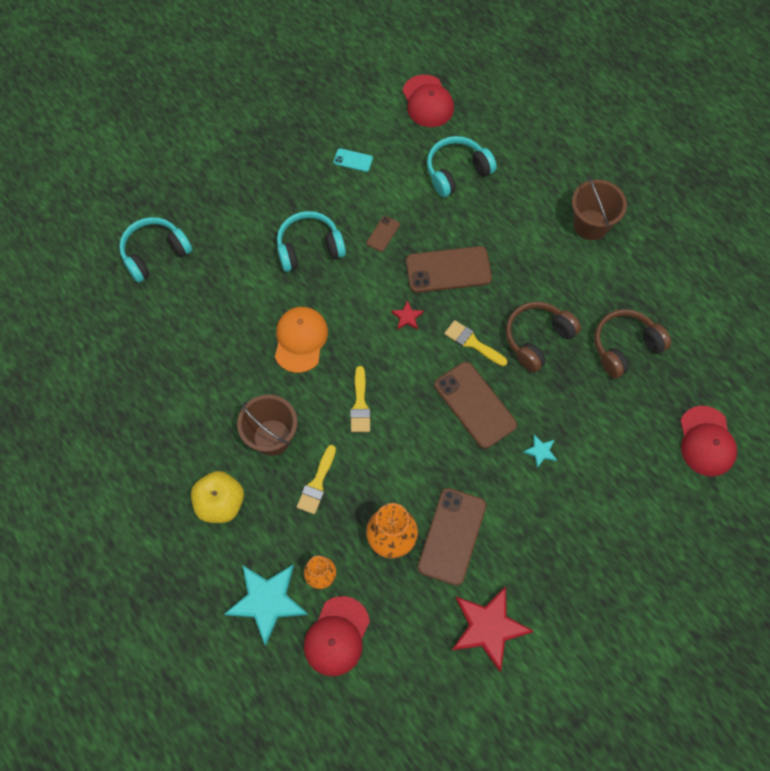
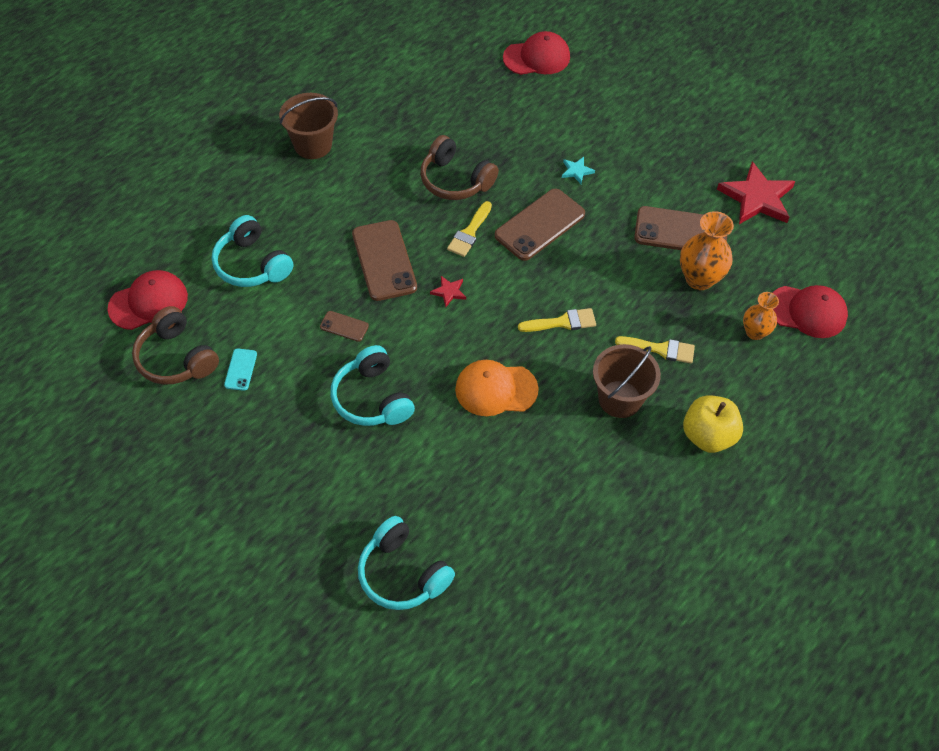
camera: 100 degrees left, 10 degrees down
(267, 601) = (795, 375): turquoise star -> none
(625, 347) = (452, 114): brown headphones -> brown headphones (176, 358)

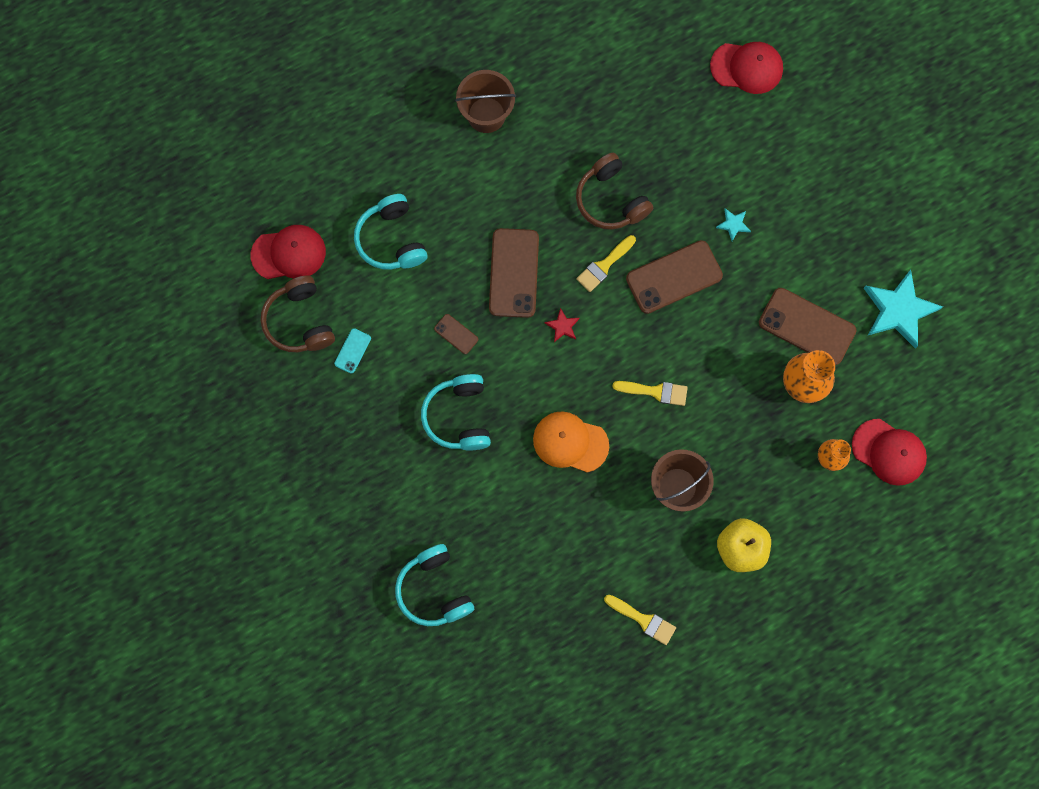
camera: 20 degrees right, 20 degrees up
(660, 349) = (734, 448): yellow brush -> yellow brush (643, 620)
(757, 198) = (899, 310): red star -> turquoise star

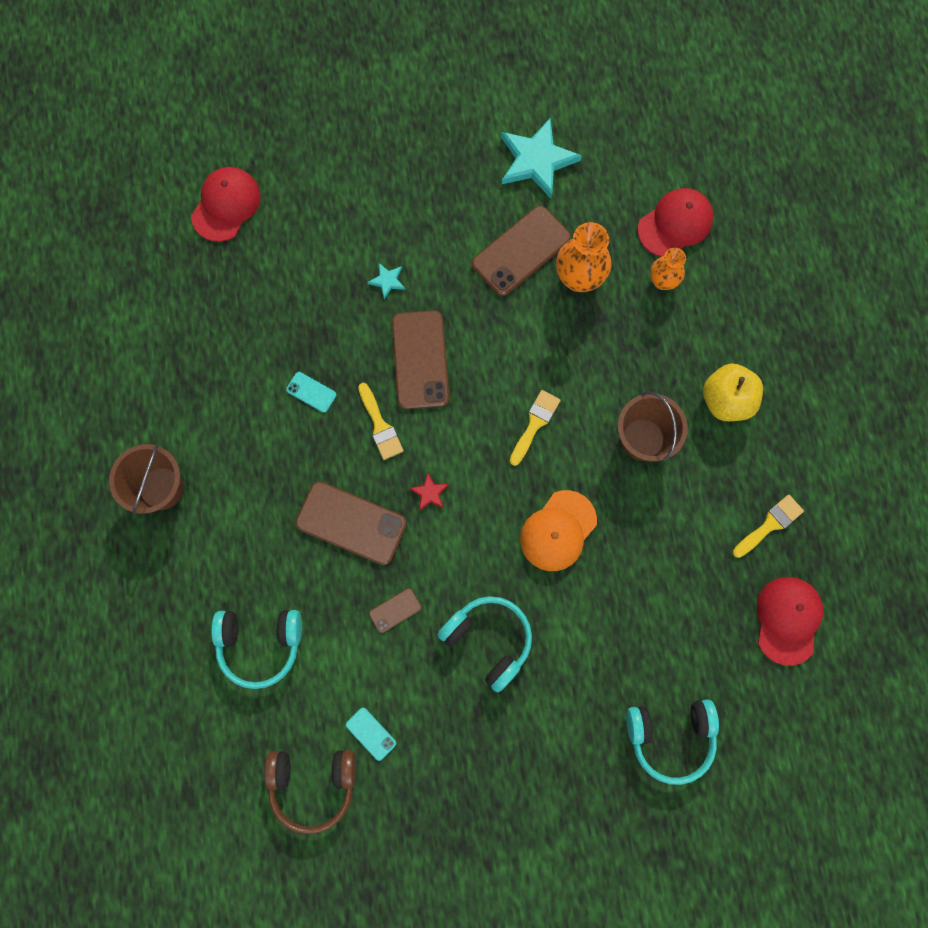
camera: 70 degrees left, 0 degrees up
(289, 253) = (228, 768): red cap -> red cap (787, 620)
(459, 416) = (488, 640): turquoise headphones -> turquoise headphones turned 150 degrees counterclockwise
(611, 200) = (311, 392): brown headphones -> turquoise phone

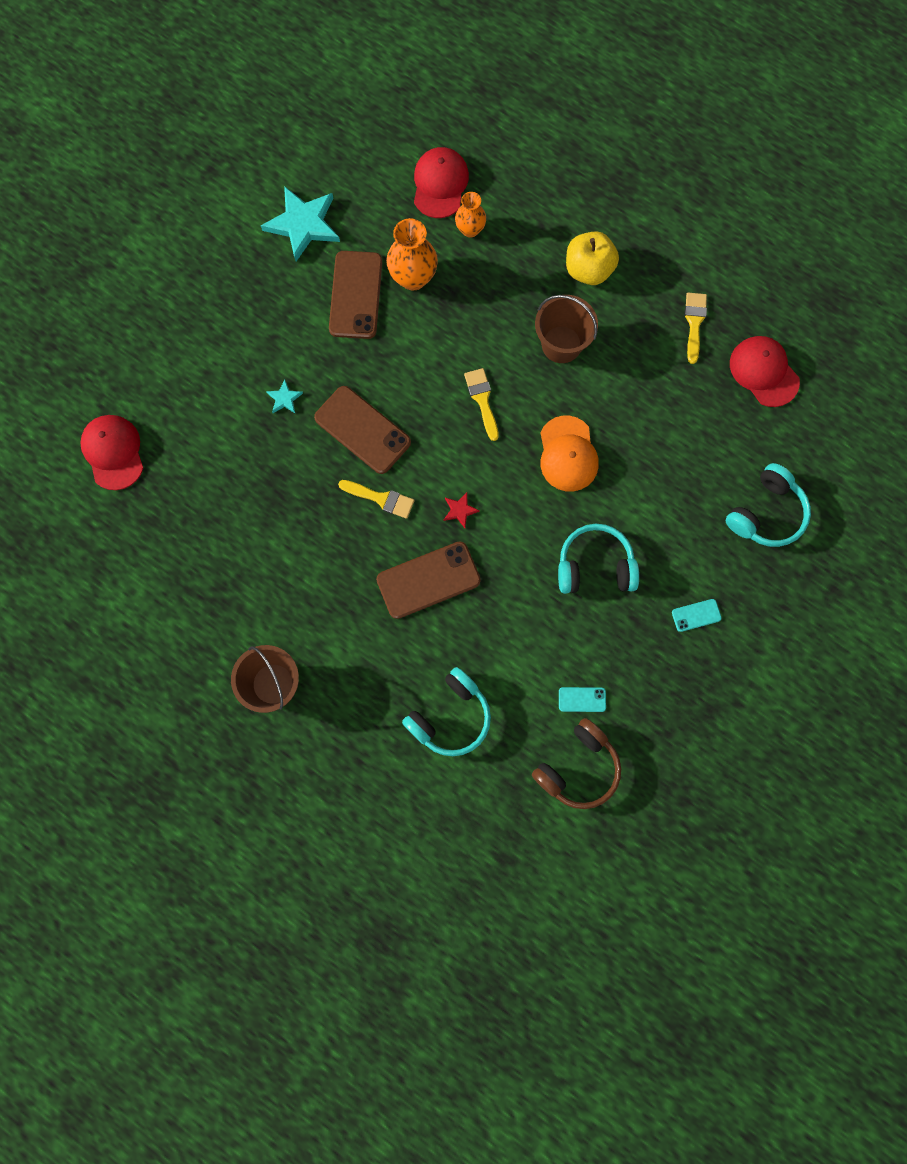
camera: 45 degrees left, 0 degrees up
(311, 392) = (310, 521): turquoise phone -> turquoise phone (696, 615)
(395, 610) = (516, 607): brown phone -> none

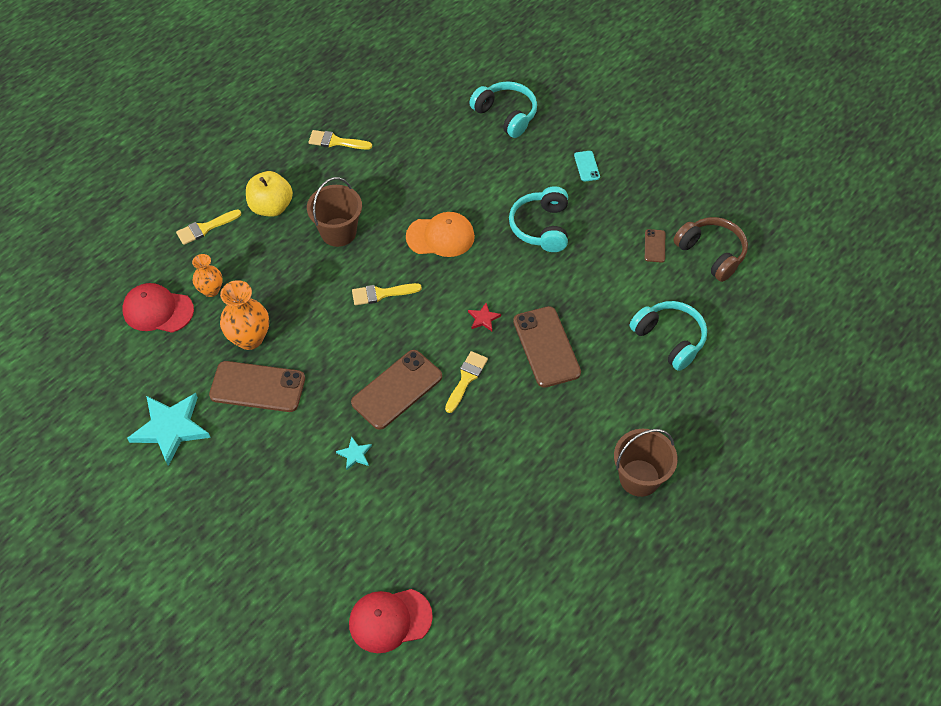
camera: 85 degrees left, 20 degrees down
(551, 208) = (205, 228): none -> yellow brush
(582, 699) = (654, 246): turquoise phone -> brown phone
(764, 372) = (387, 103): red cap -> none

